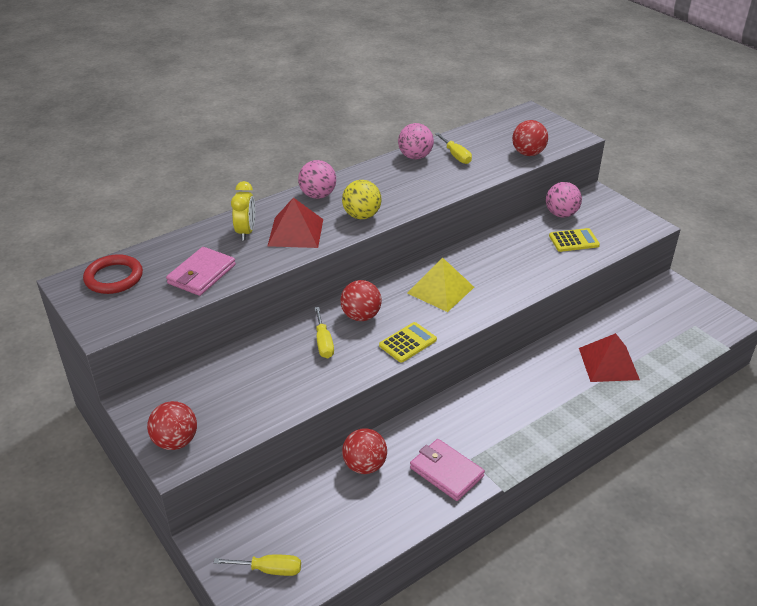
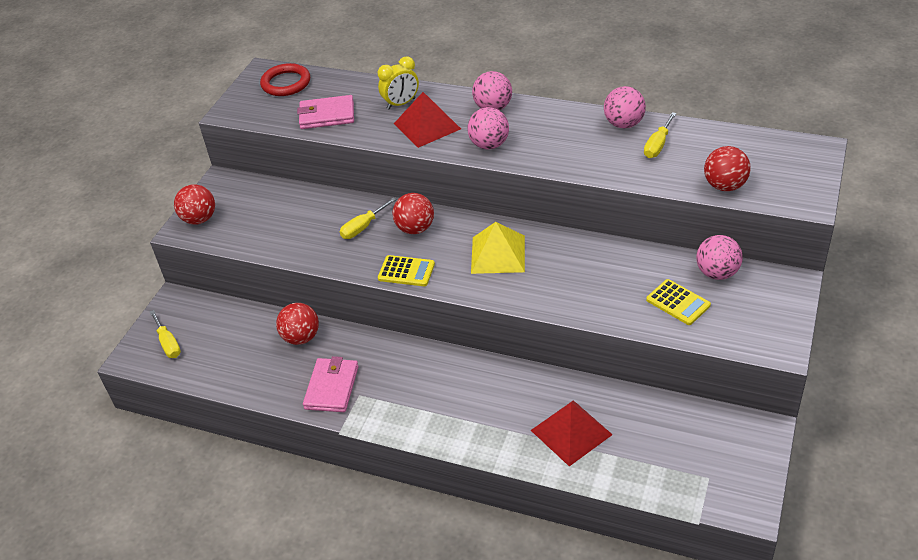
camera: 60 degrees right, 5 degrees up
(362, 216) = (489, 145): yellow ball -> pink ball

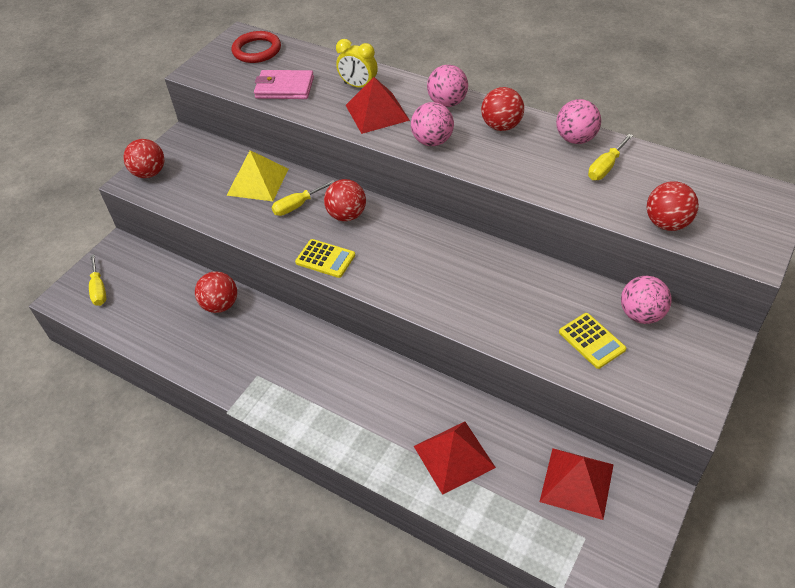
camera: 10 degrees right, 5 degrees up
(332, 387) = (234, 362): pink wallet -> none
(401, 104) = (359, 86): yellow clock -> yellow clock turned 45 degrees clockwise
(498, 254) = (420, 255): yellow pyramid -> yellow pyramid (257, 182)
(551, 122) = (501, 126): none -> red ball
(690, 433) = (576, 482): none -> red pyramid

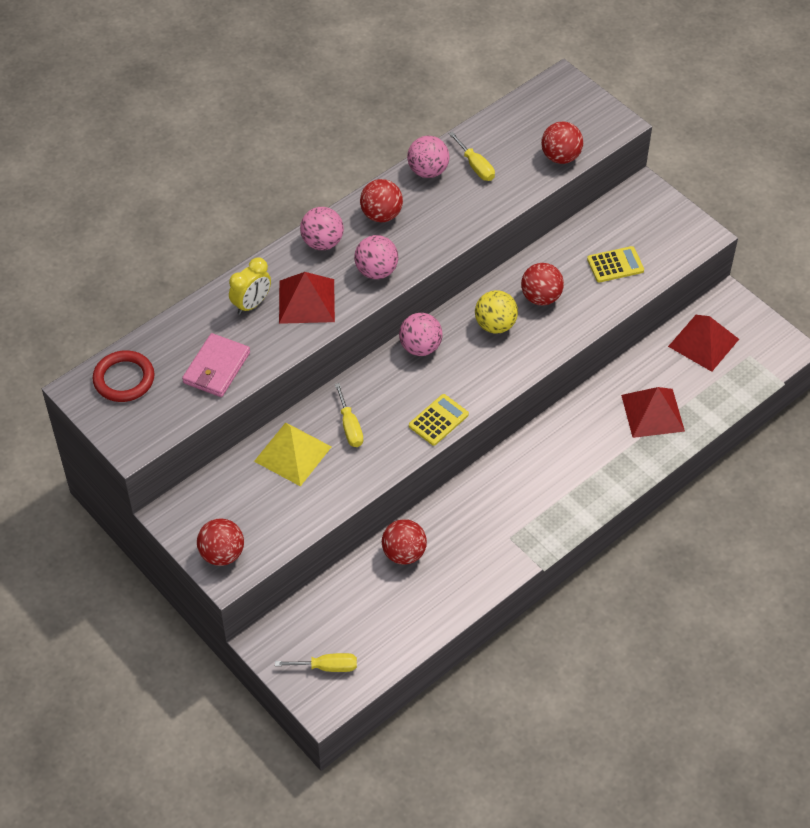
camera: 75 degrees left, 5 degrees up
(347, 215) = (385, 389): red ball -> red ball (541, 297)
(457, 267) = (495, 325): none -> yellow ball
(641, 314) = (601, 224): pink ball -> pink ball (420, 347)

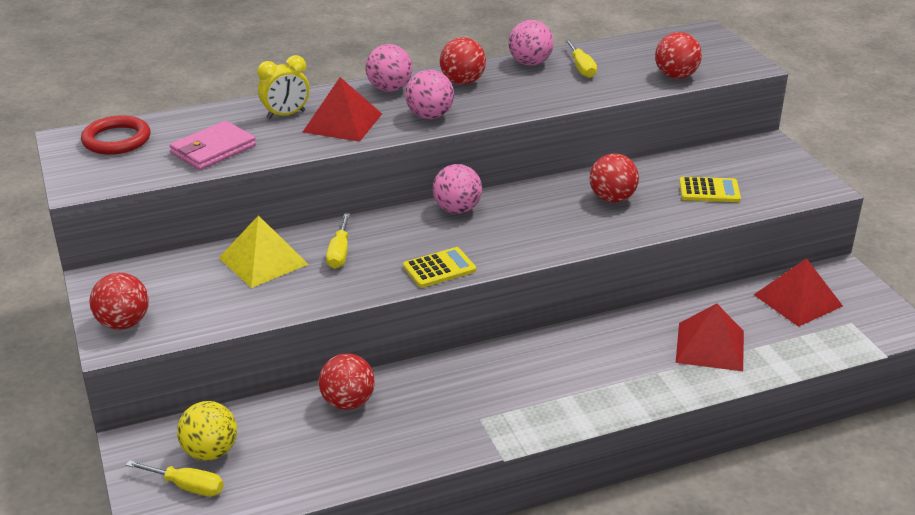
camera: 20 degrees right, 20 degrees down
(495, 325) = (549, 209): yellow ball -> yellow ball (210, 452)

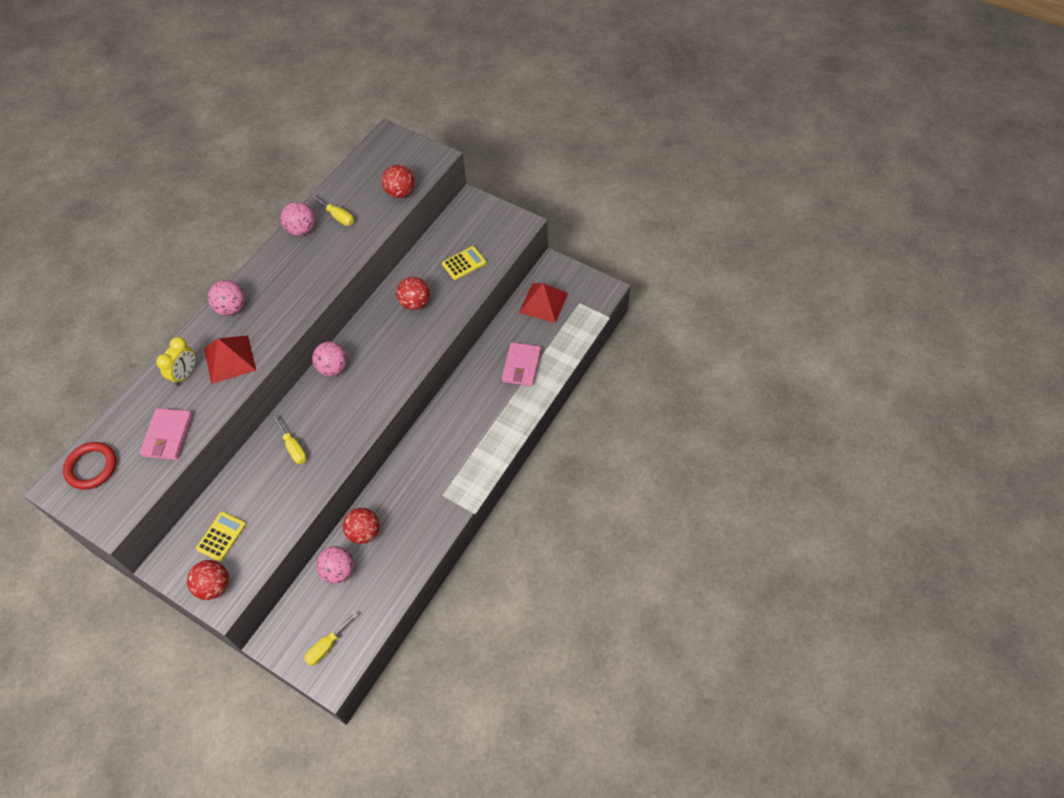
camera: 35 degrees left, 25 degrees up
(187, 486) = (326, 646): yellow screwdriver -> yellow screwdriver turned 150 degrees clockwise
(210, 452) = (318, 616): yellow ball -> none
(263, 261) = (253, 483): yellow pyramid -> none
(429, 116) = (280, 319): pink ball -> pink ball (339, 571)
(439, 268) = (361, 422): yellow calculator -> yellow calculator (221, 536)
(462, 82) = (273, 273): red ball -> none
(710, 346) = (521, 366): red pyramid -> pink wallet

